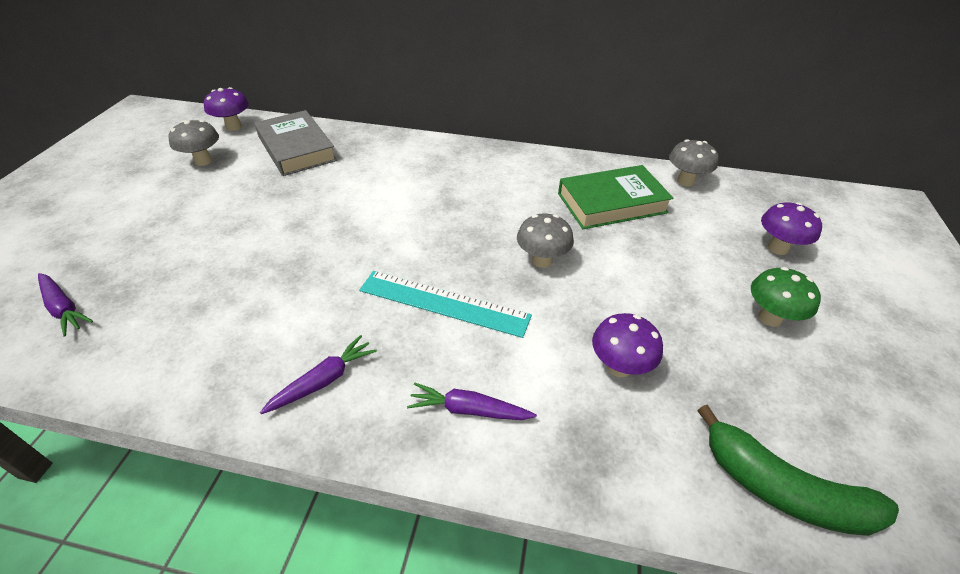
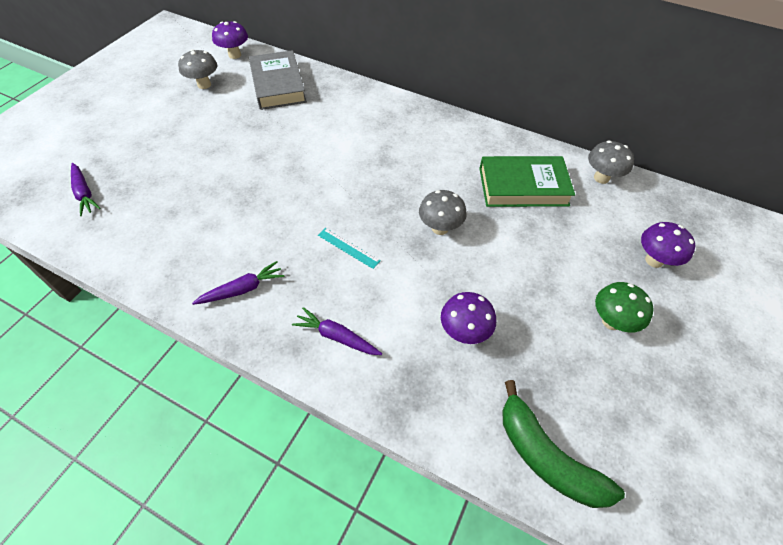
camera: 15 degrees right, 10 degrees up
(444, 303) = (348, 248): turquoise ruler -> turquoise ruler, size x0.51

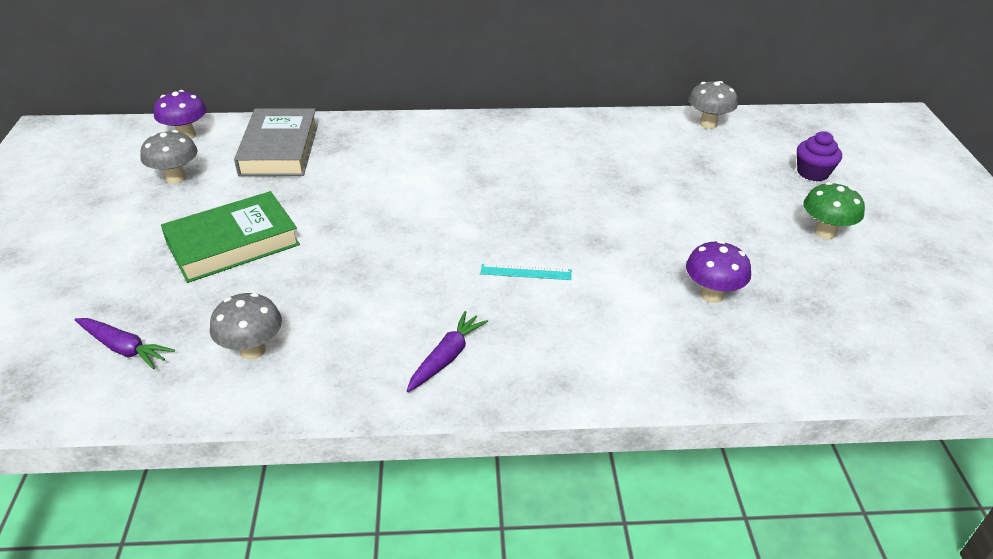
camera: 30 degrees left, 15 degrees down
(278, 85) = (279, 149): grey book -> grey book turned 45 degrees clockwise
(336, 337) = (595, 353): purple carrot -> none
(440, 228) = (602, 219): grey mushroom -> grey mushroom (252, 350)
(523, 186) = (645, 155): green book -> green book (233, 243)
(546, 456) = (874, 357): green banana -> none
(654, 260) = (812, 173): purple mushroom -> purple cupcake

